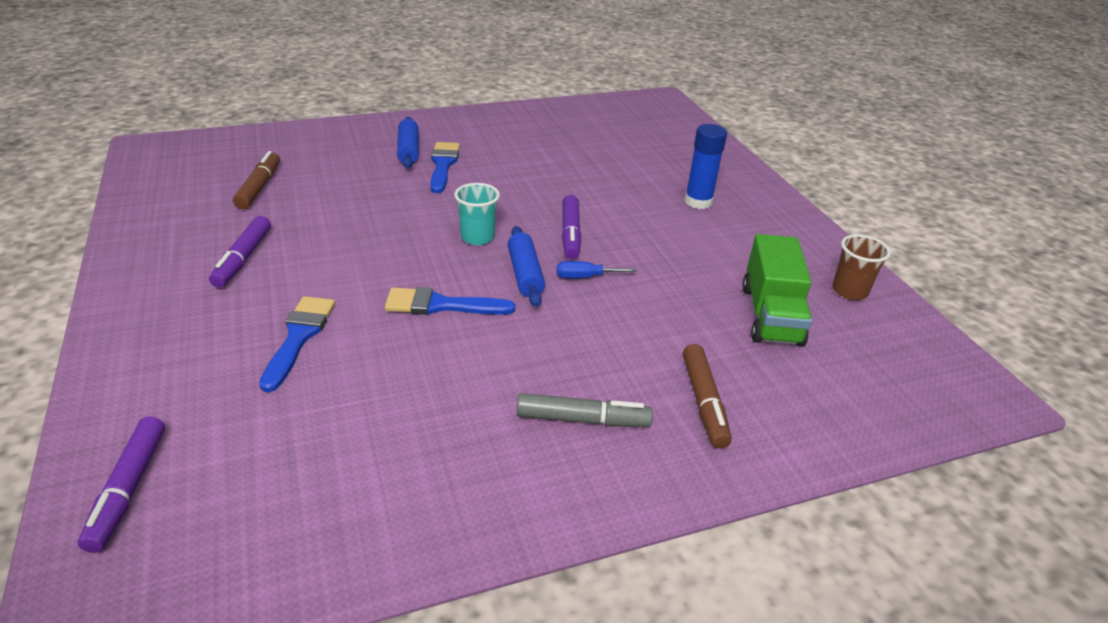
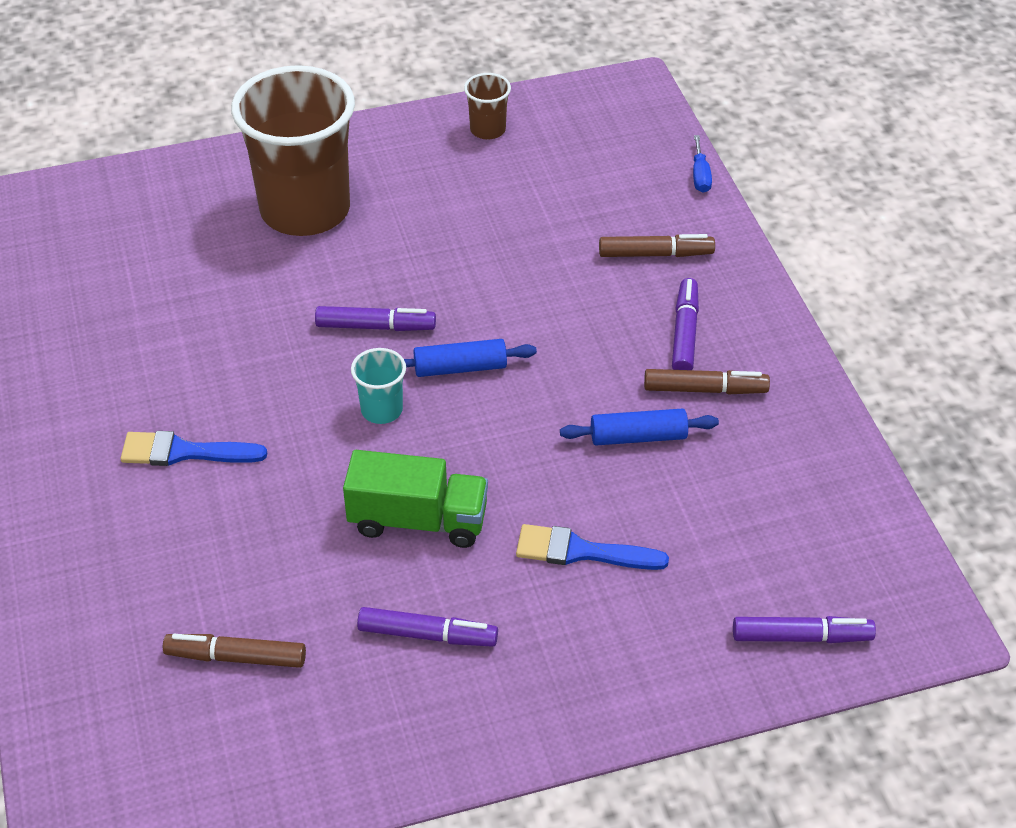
camera: 85 degrees left, 10 degrees up
(409, 150) = (132, 494): blue rolling pin -> blue rolling pin (638, 436)
(441, 305) = (520, 436): blue brush -> none
(497, 431) = (704, 389): none -> brown marker
(582, 419) = (684, 333): grey marker -> purple marker
(585, 277) = (465, 319): blue screwdriver -> blue screwdriver (700, 176)
(698, 202) = (305, 210): blue glue stick -> brown cup
(771, 315) = (529, 191): green truck -> green truck (418, 520)

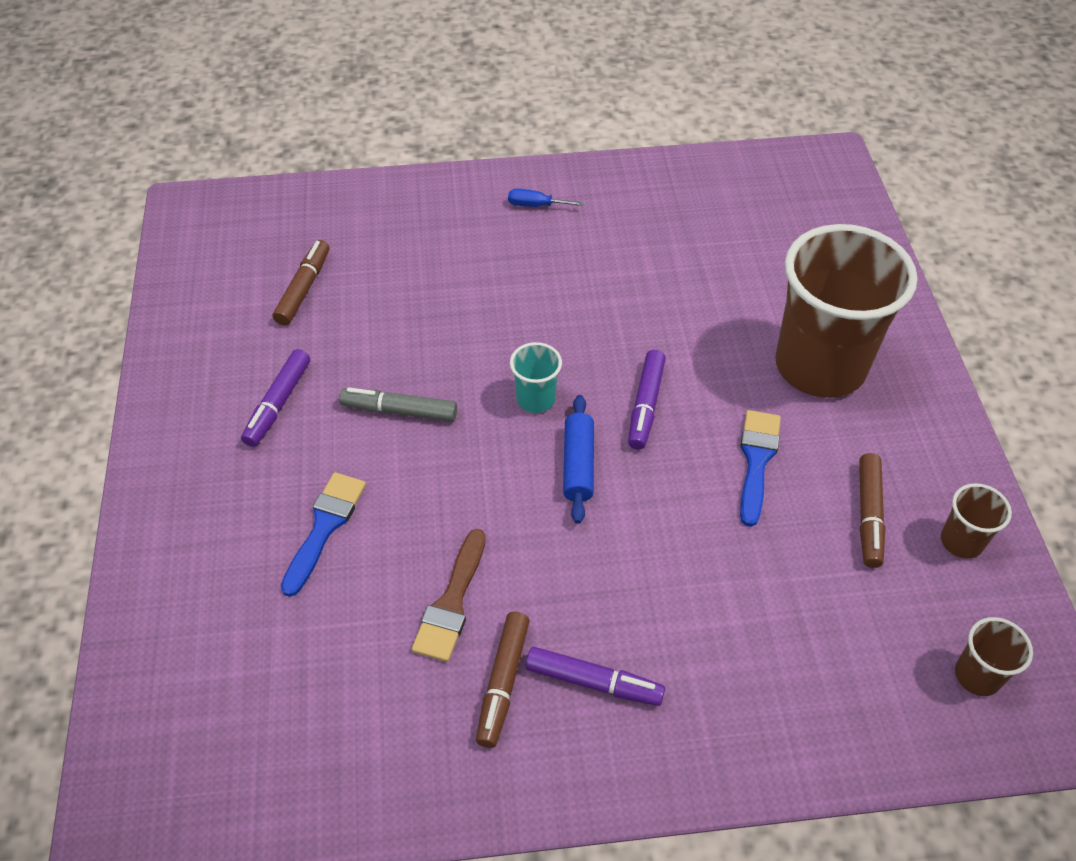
camera: 100 degrees right, 5 degrees up
(184, 452) = (518, 268): blue brush -> blue brush (756, 460)
(418, 520) = (399, 411): green truck -> grey marker
(608, 126) = (977, 675): none -> brown cup
(638, 436) = (451, 603): blue rolling pin -> brown brush
(655, 254) = (730, 679): brown marker -> brown marker (869, 515)
(700, 176) = (877, 767): blue screwdriver -> blue screwdriver (536, 205)
(801, 637) = (159, 693): purple marker -> none

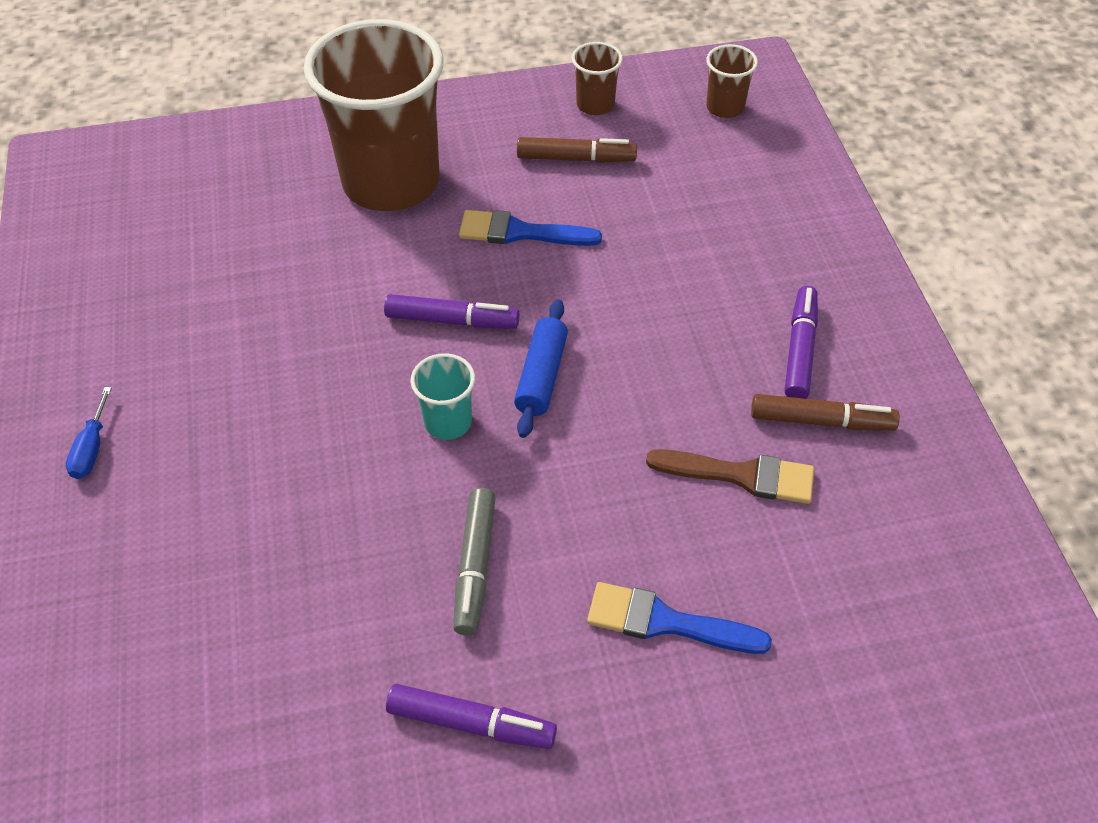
camera: 95 degrees left, 0 degrees up
(303, 289) = (238, 736): brown marker -> none
(578, 465) = (542, 376): blue rolling pin -> blue rolling pin turned 75 degrees counterclockwise

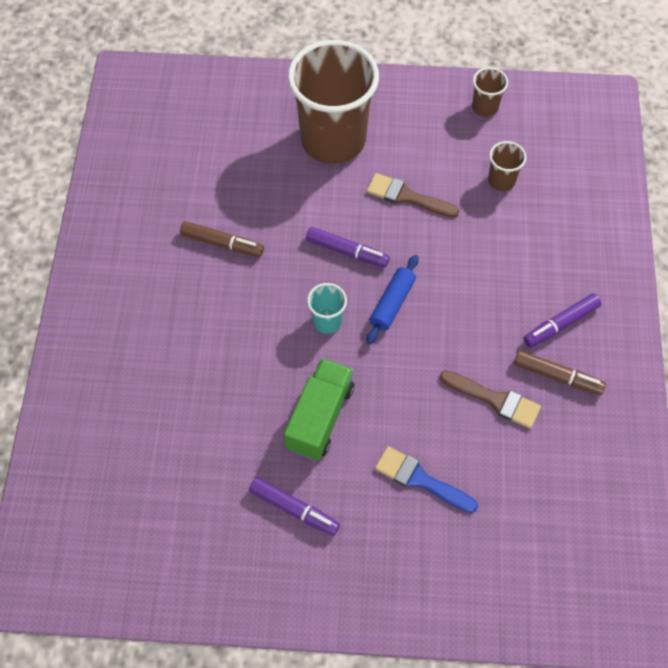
camera: 15 degrees right, 10 degrees up
(92, 449) = (116, 288): blue screwdriver -> none
(475, 566) = (320, 417): grey marker -> green truck
(520, 232) = (407, 196): blue brush -> brown brush
(575, 158) = (459, 147): brown marker -> brown marker (222, 243)
(725, 107) = (574, 128): brown cup -> brown cup (501, 180)
(799, 350) = (561, 324): purple marker -> purple marker turned 150 degrees counterclockwise

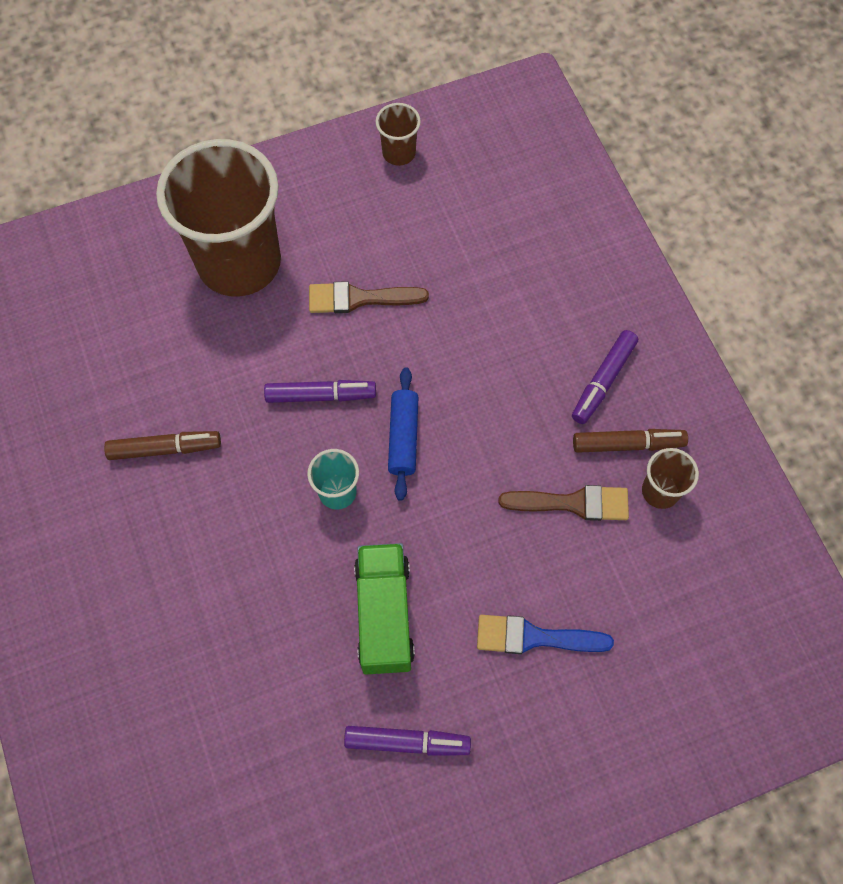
camera: 25 degrees left, 5 degrees up
(501, 180) = (458, 235): brown cup -> brown cup (660, 491)

